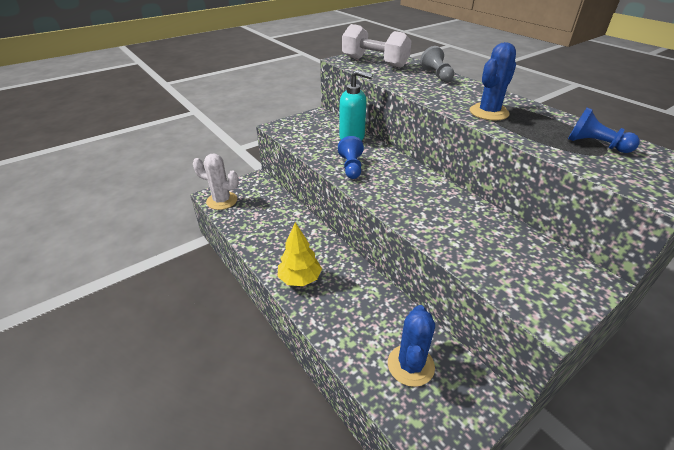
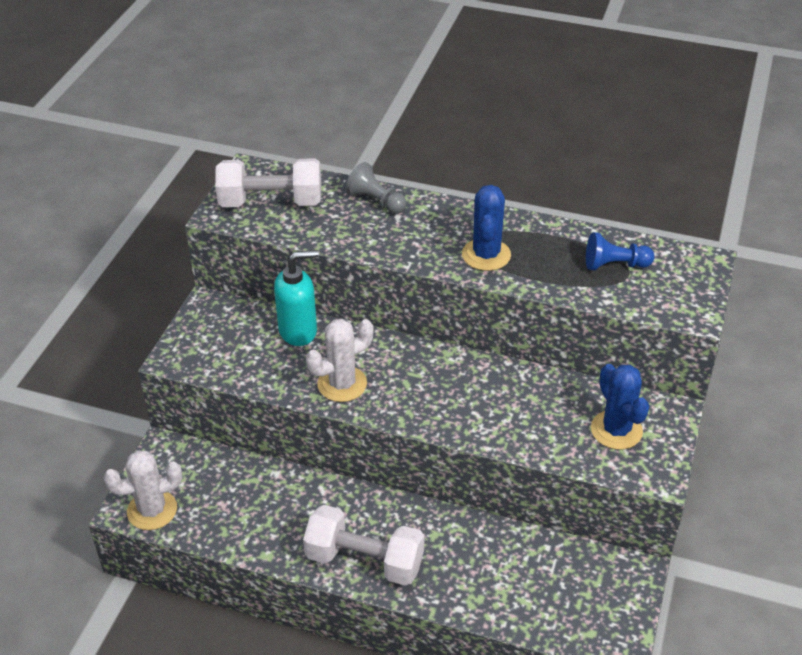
camera: 35 degrees left, 5 degrees up
(300, 279) = (364, 560): yellow tree -> white dumbbell
(351, 167) = (342, 384): blue pawn -> white cactus
(410, 365) = (550, 585): blue cactus -> blue cactus (616, 430)

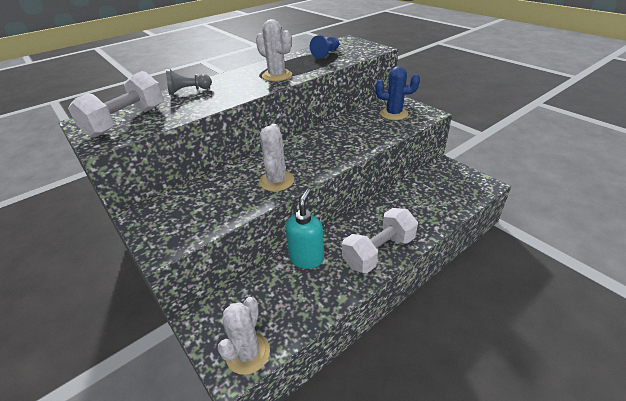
camera: 55 degrees left, 5 degrees down
(298, 331) = (214, 183): turquoise soap dispenser -> turquoise soap dispenser (306, 258)
(486, 255) = (277, 76): blue cactus -> white cactus

